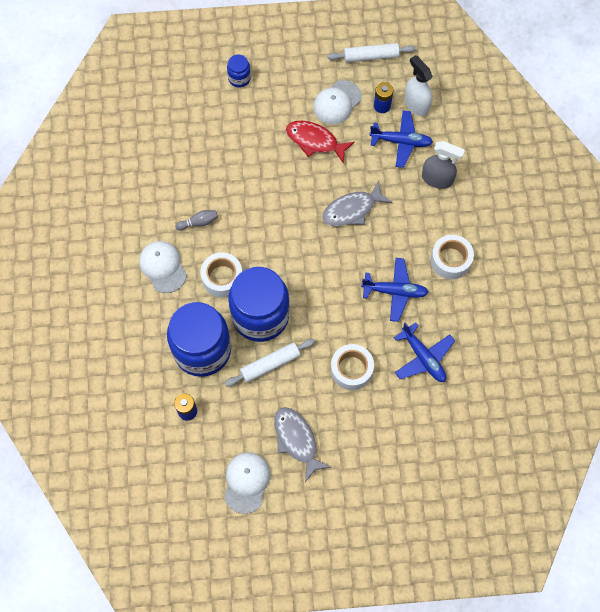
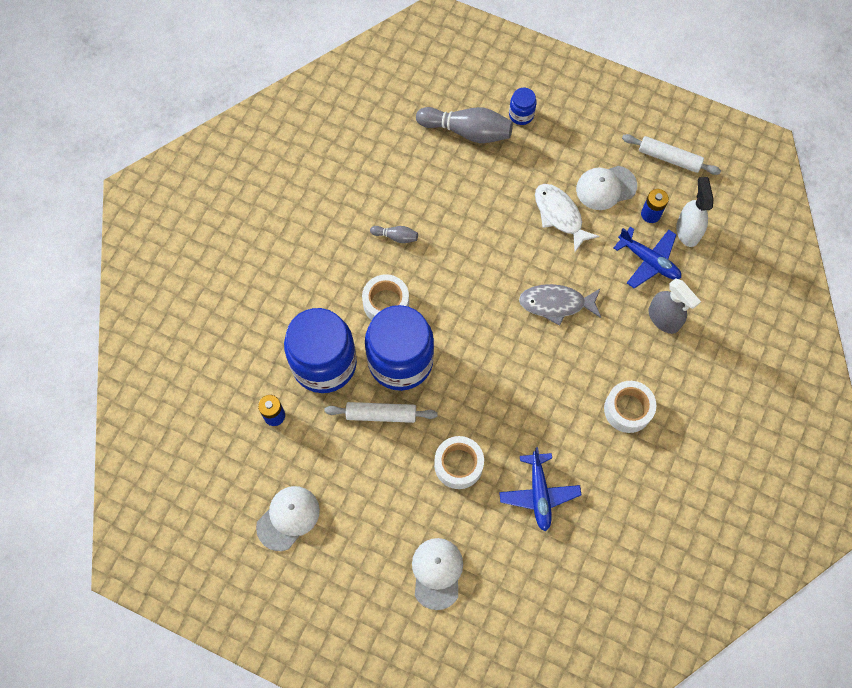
camera: 30 degrees right, 0 degrees up
(163, 267) = (335, 262): white cap -> white cap (437, 573)
(205, 112) = (467, 131): none -> grey bowling pin
(296, 440) = (361, 504): grey fish -> none
(315, 141) = (559, 215): red fish -> white fish
(394, 291) = (550, 410): blue plane -> none

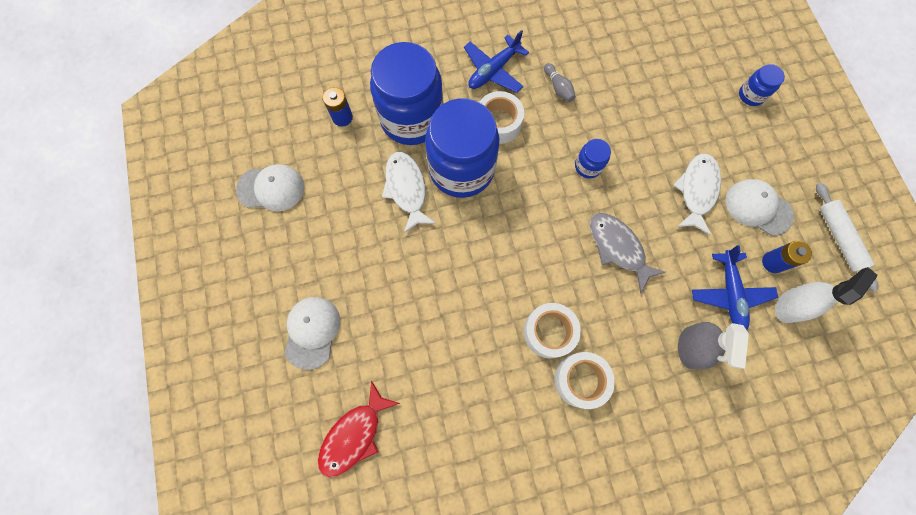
camera: 50 degrees right, 5 degrees up
(381, 414) = (406, 189): white rolling pin -> white fish
(437, 573) = (312, 332): white cap -> white cap turned 45 degrees counterclockwise
(458, 465) = (414, 278): white tape -> white tape (549, 332)
(467, 131) = (695, 69): grey bowling pin -> none
(477, 270) = (588, 166): none -> blue jar
(539, 493) = (443, 362): blue plane -> blue plane (493, 70)
(541, 599) = (354, 435): none -> red fish

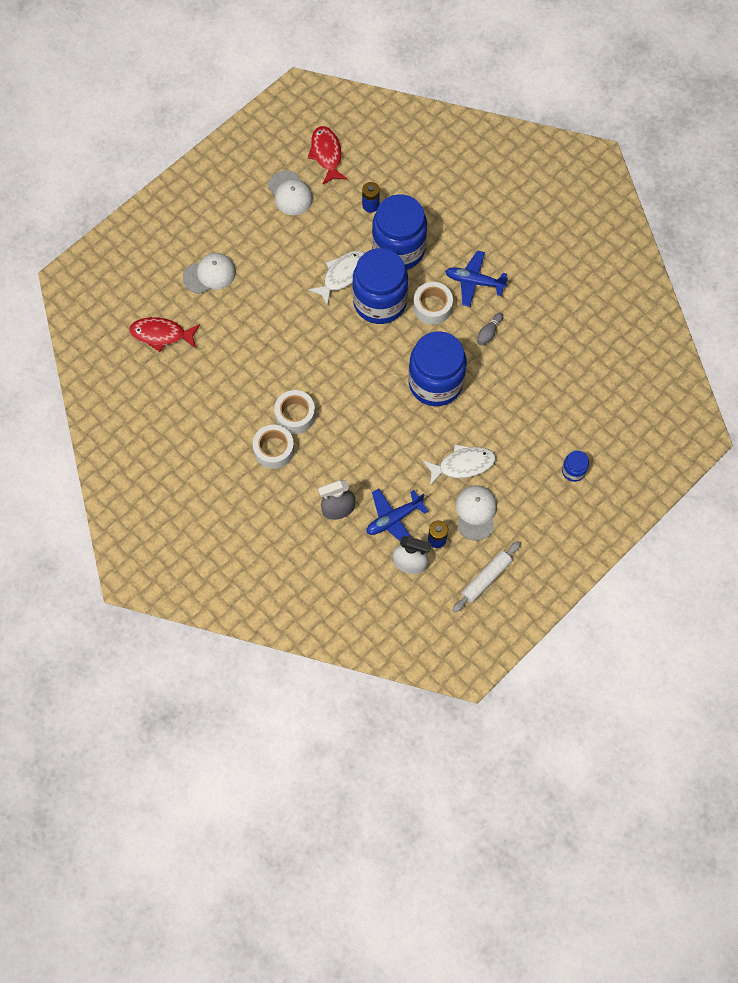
camera: 60 degrees right, 5 degrees down
(251, 127) = (326, 154): none -> red fish
(588, 166) = (435, 383): blue jar -> blue jar, size x2.33
(618, 248) = (383, 431): grey fish -> none

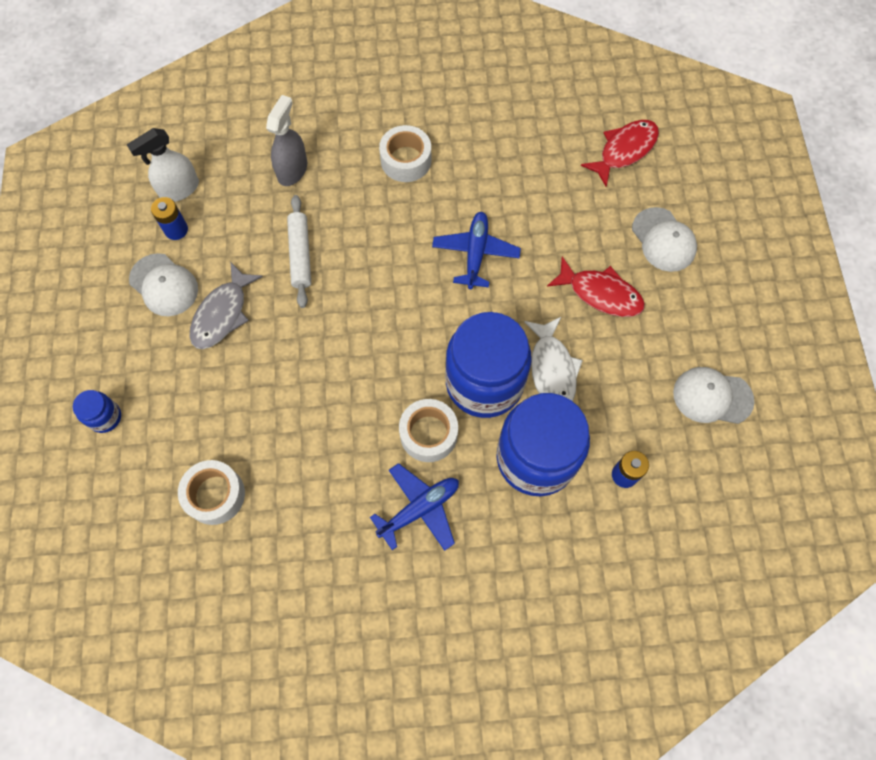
camera: 130 degrees right, 0 degrees up
(210, 274) = (663, 240): white cap -> white cap turned 45 degrees counterclockwise
(295, 415) = (425, 203): white tape -> white tape (215, 495)
(326, 154) = (741, 481): red fish -> red fish (600, 293)
(394, 519) = (234, 209): blue plane -> blue plane (475, 253)
(435, 383) = (335, 361): blue jar -> none
(463, 465) = (222, 314): white fish -> grey fish
(486, 578) = (95, 241): white rolling pin -> white rolling pin (300, 255)
(489, 332) = (341, 469): grey bowling pin -> none

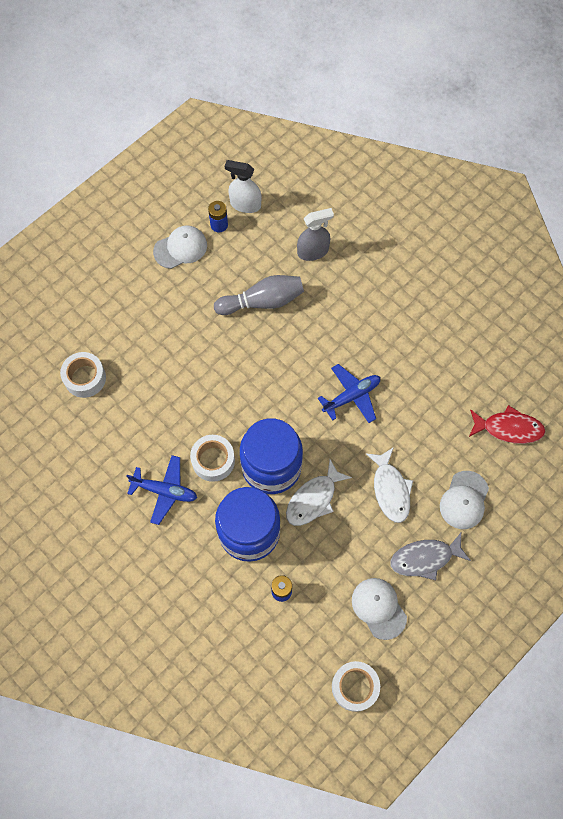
camera: 50 degrees right, 0 degrees up
(105, 417) = (81, 286): blue jar -> none
(164, 285) = (180, 248): white cap -> white cap turned 120 degrees counterclockwise
(222, 314) = (190, 292): grey fish -> grey fish (425, 558)
(300, 255) = (262, 301): white rolling pin -> grey bowling pin
(406, 160) = (378, 307): white tape -> white tape (355, 687)
(600, 293) = (390, 489): red fish -> white fish

